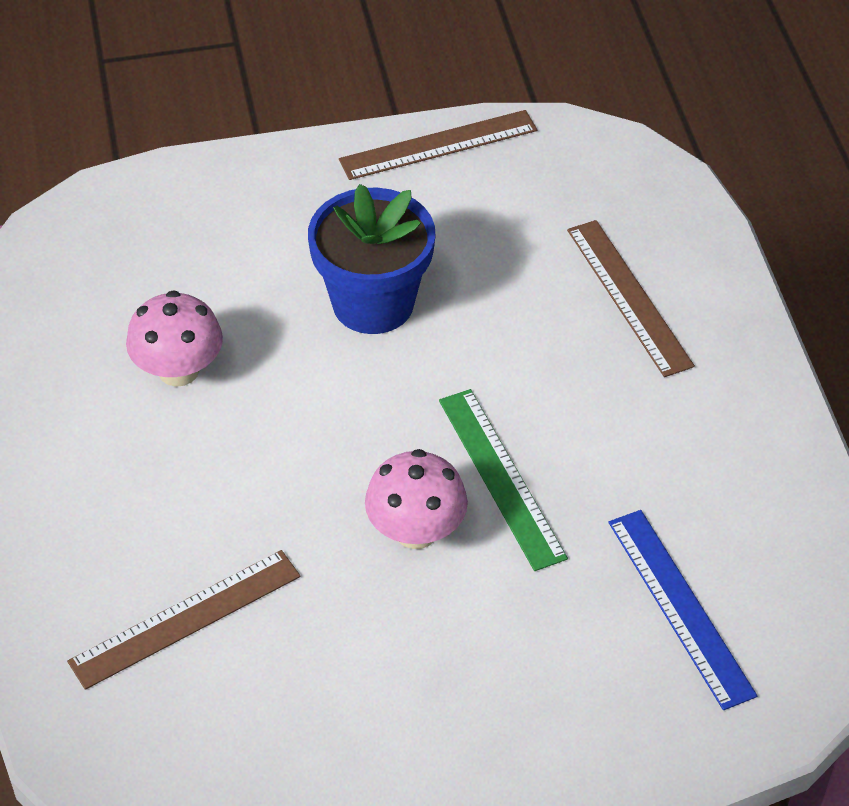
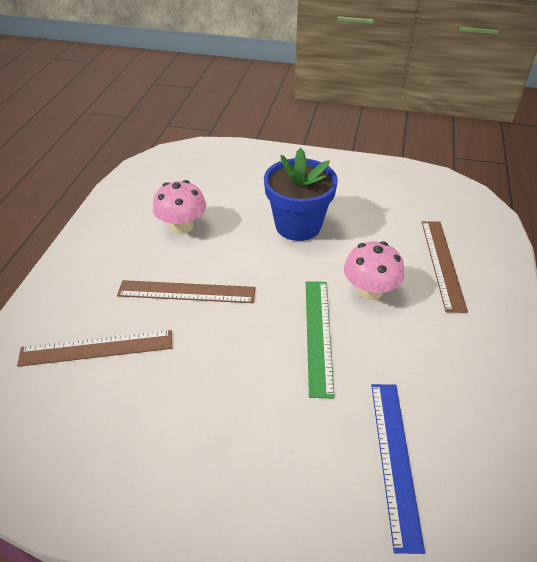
camera: 25 degrees right, 5 degrees down
(416, 531) = (252, 347): pink mushroom -> pink mushroom (370, 290)
(438, 145) = (371, 168): brown ruler -> brown ruler (186, 292)

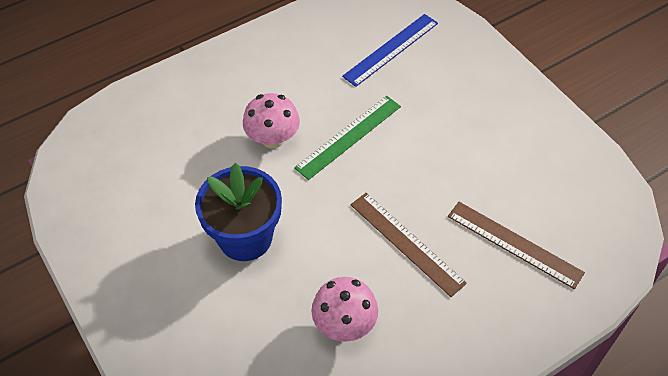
camera: 135 degrees left, 10 degrees up
(442, 263) = (193, 117): brown ruler -> none

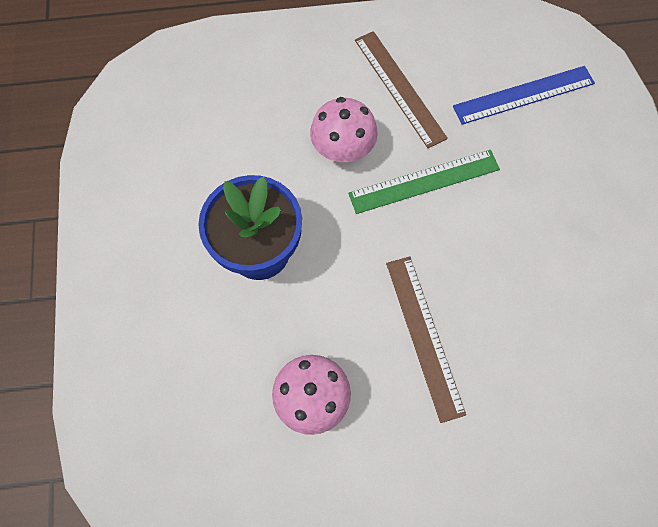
camera: 25 degrees right, 15 degrees up
(514, 244) = (544, 394): brown ruler -> brown ruler (399, 88)

